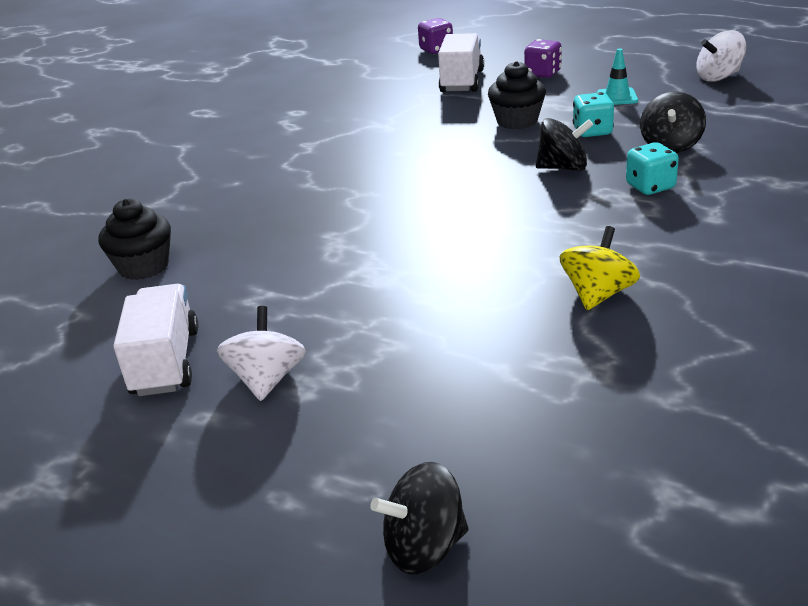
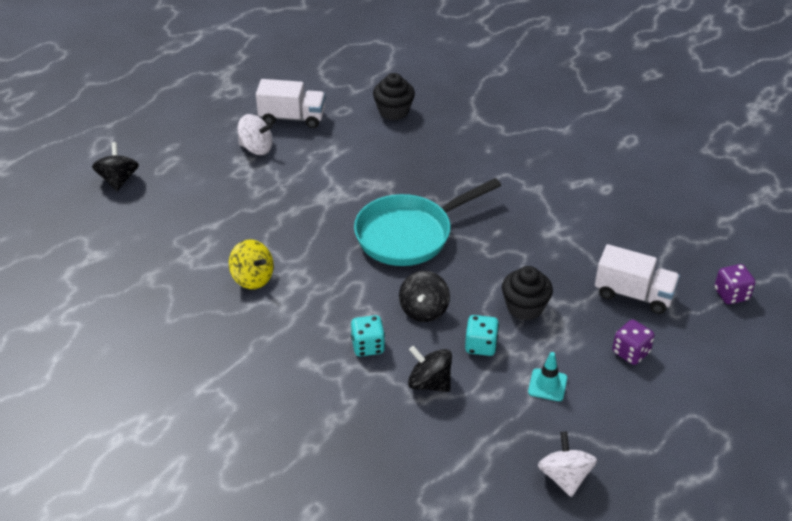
camera: 100 degrees right, 10 degrees up
(433, 200) = (409, 234): none -> turquoise pan

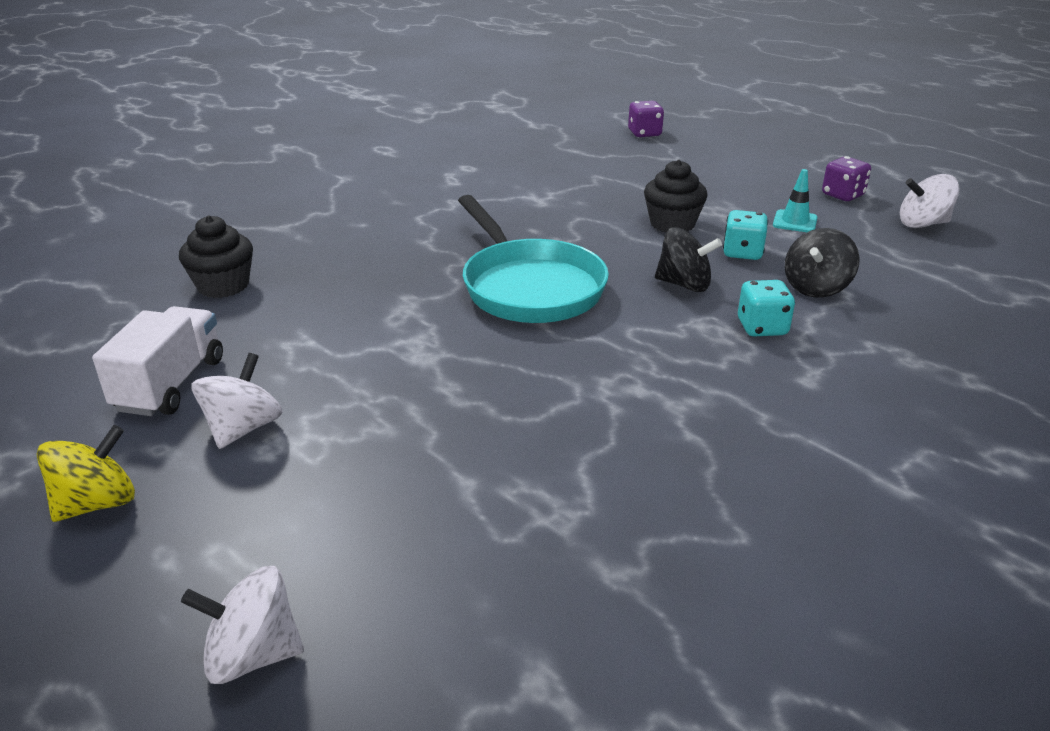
camera: 85 degrees left, 10 degrees down
(118, 180) = (252, 655): black spinning top -> white spinning top
(253, 278) = (622, 432): yellow spinning top -> yellow spinning top (97, 503)
(630, 352) = (734, 180): purple dice -> purple dice (842, 195)
(633, 294) = (646, 171): white truck -> none

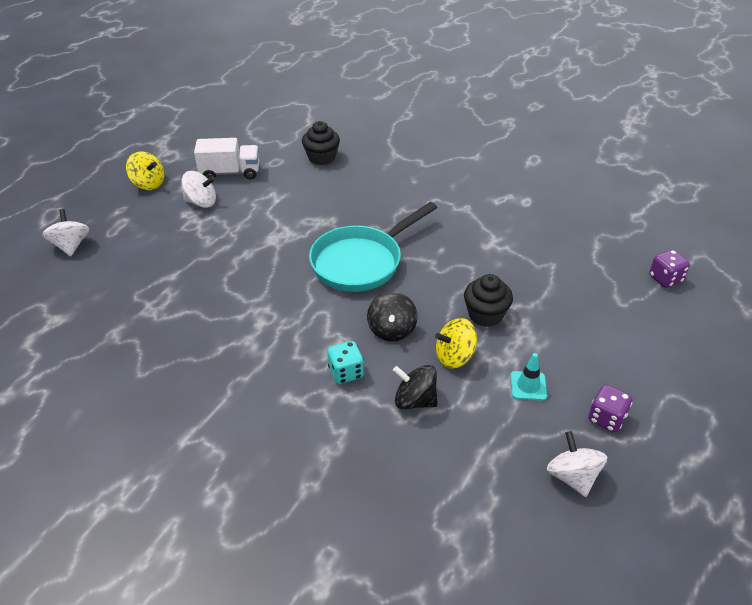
camera: 75 degrees right, 10 degrees up
(742, 253) = (454, 357): turquoise dice -> yellow spinning top

